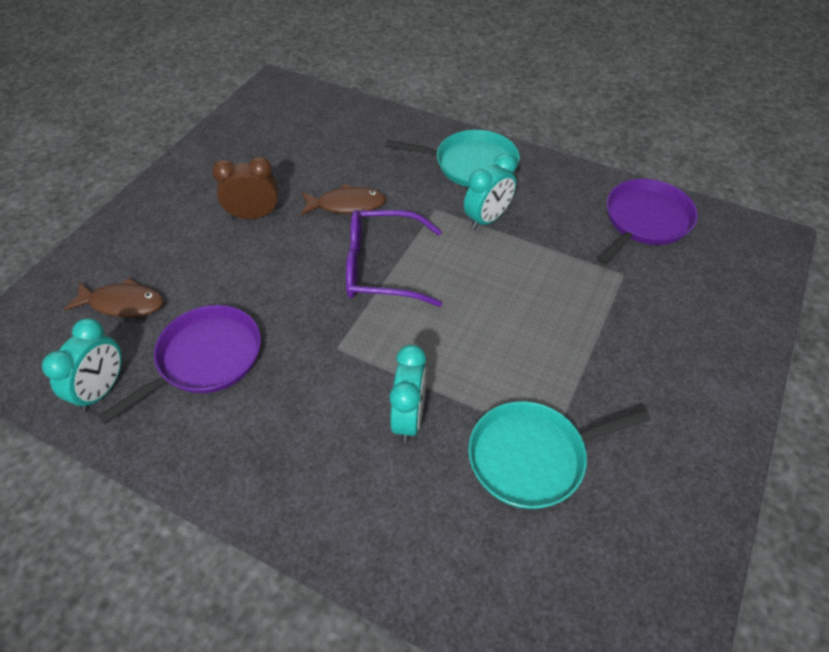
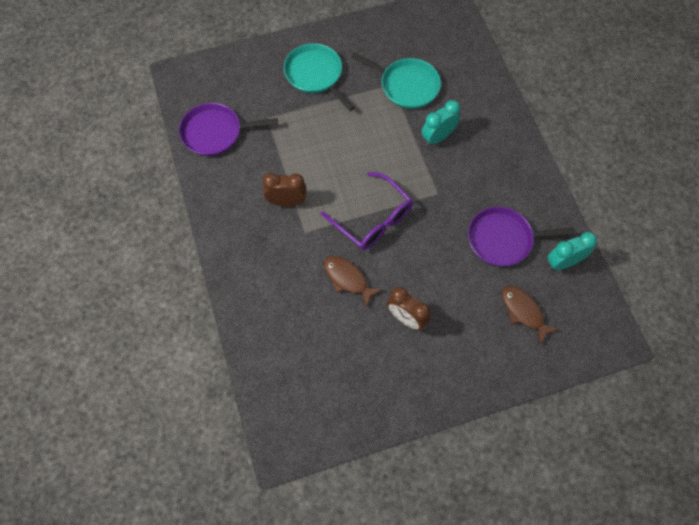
camera: 135 degrees left, 15 degrees up
(471, 164) = (247, 246): turquoise pan -> turquoise pan (315, 75)
(487, 219) = (287, 202): turquoise clock -> brown clock

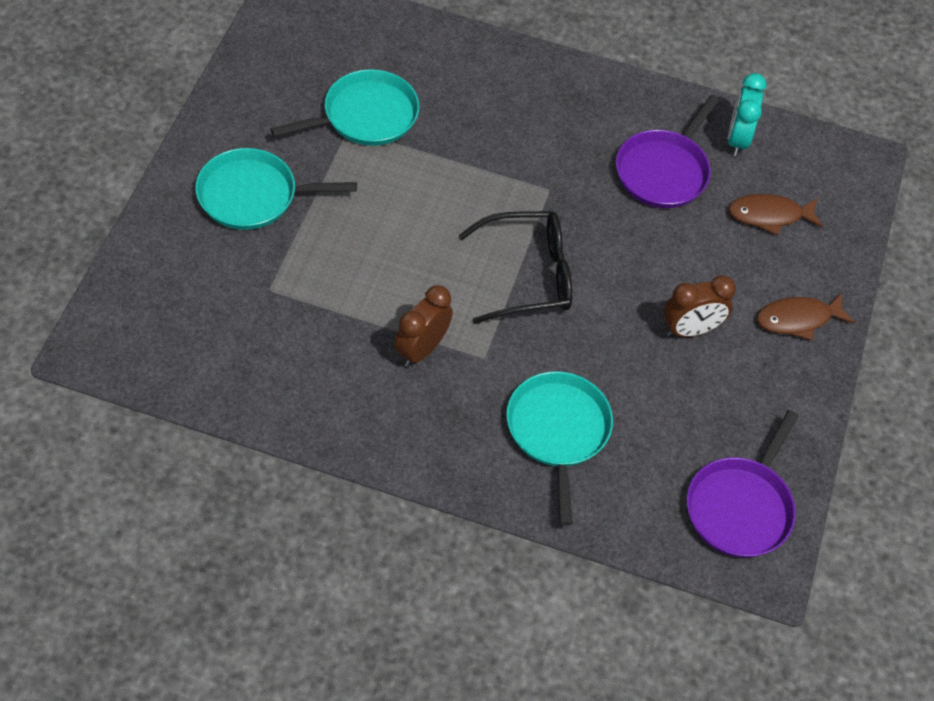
camera: 60 degrees left, 10 degrees down
(215, 132) = (235, 363): purple pan -> purple pan (741, 507)
(288, 294) = (558, 431): none -> turquoise pan
(347, 279) = (589, 355): brown fish -> brown fish (798, 319)
(373, 219) = (528, 275): purple glasses -> black glasses
(437, 137) = (471, 137): turquoise clock -> none

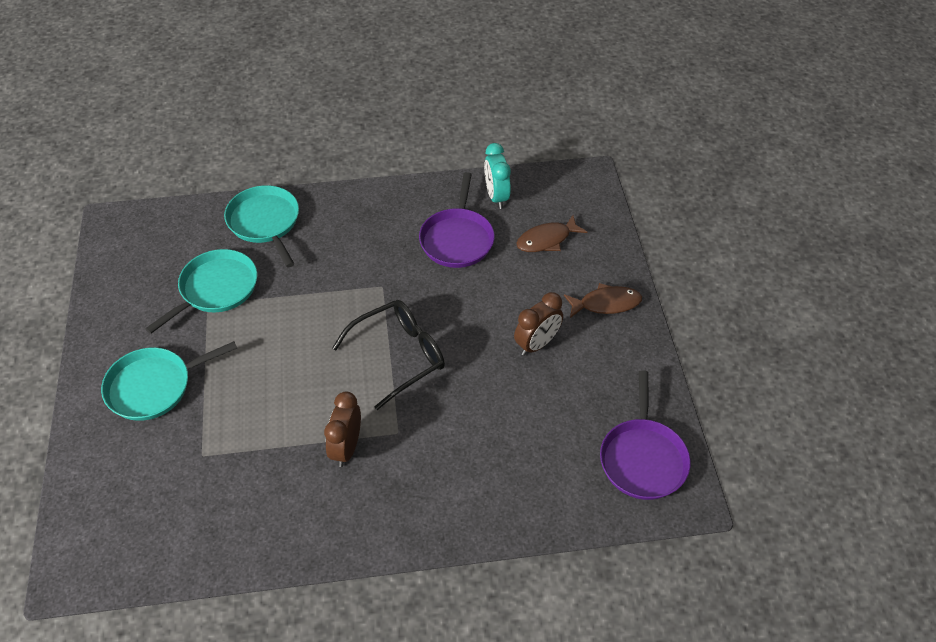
camera: 20 degrees left, 5 degrees down
(558, 431) = (482, 464): turquoise pan -> turquoise pan (265, 222)
(798, 319) = (606, 304): brown fish -> brown fish turned 150 degrees counterclockwise

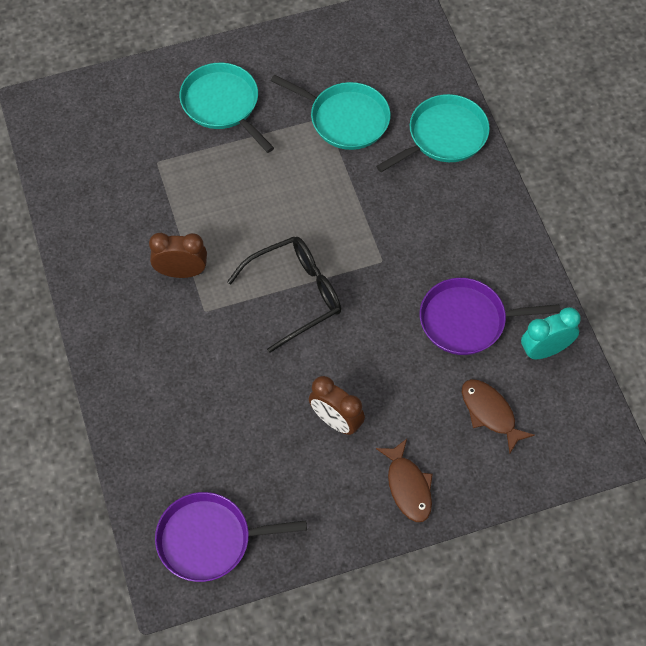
camera: 80 degrees right, 10 degrees up
(399, 355) = (295, 295): black glasses -> black glasses turned 75 degrees counterclockwise

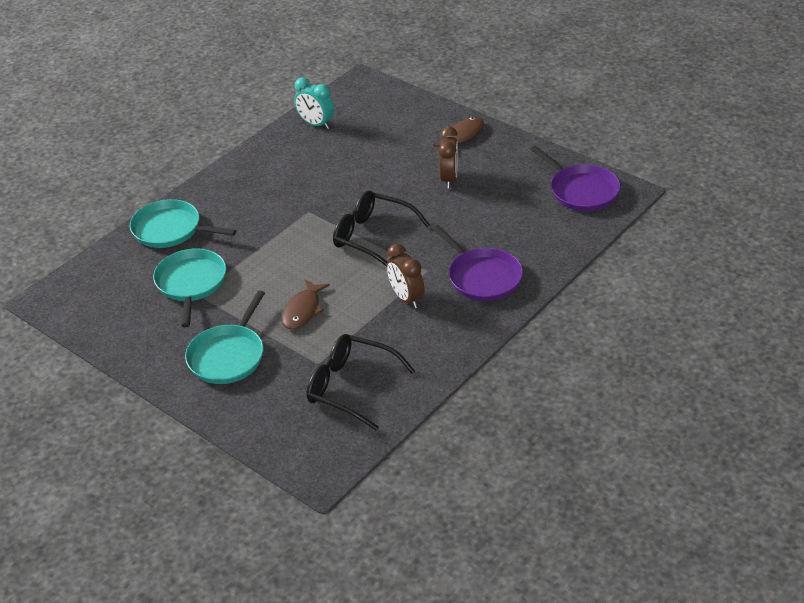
camera: 120 degrees left, 20 degrees down
(108, 170) = (351, 387): none -> black glasses
(467, 320) = (322, 159): purple pan -> purple pan (482, 277)
(490, 413) = (381, 127): brown fish -> brown fish (303, 310)

